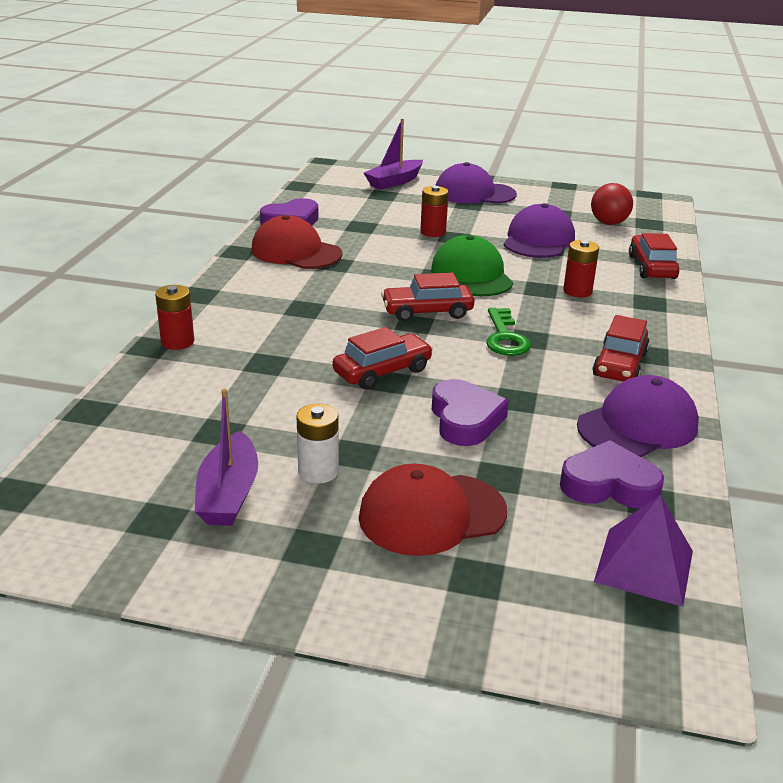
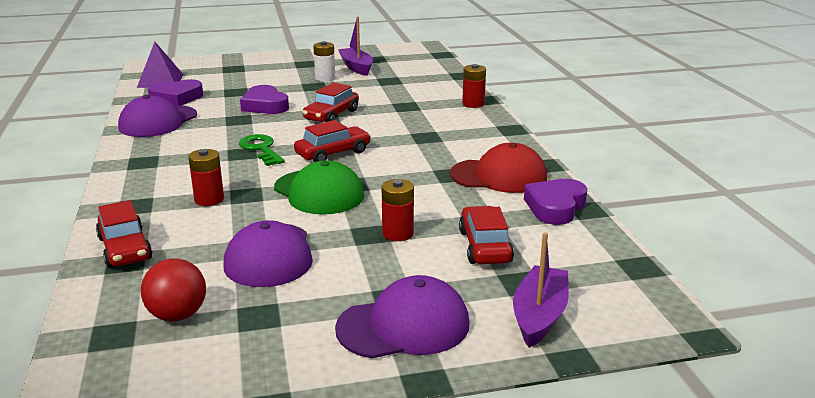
camera: 155 degrees right, 5 degrees down
(432, 514) = (261, 77): red cap -> none
(620, 364) = (168, 150): red car -> red car (484, 246)

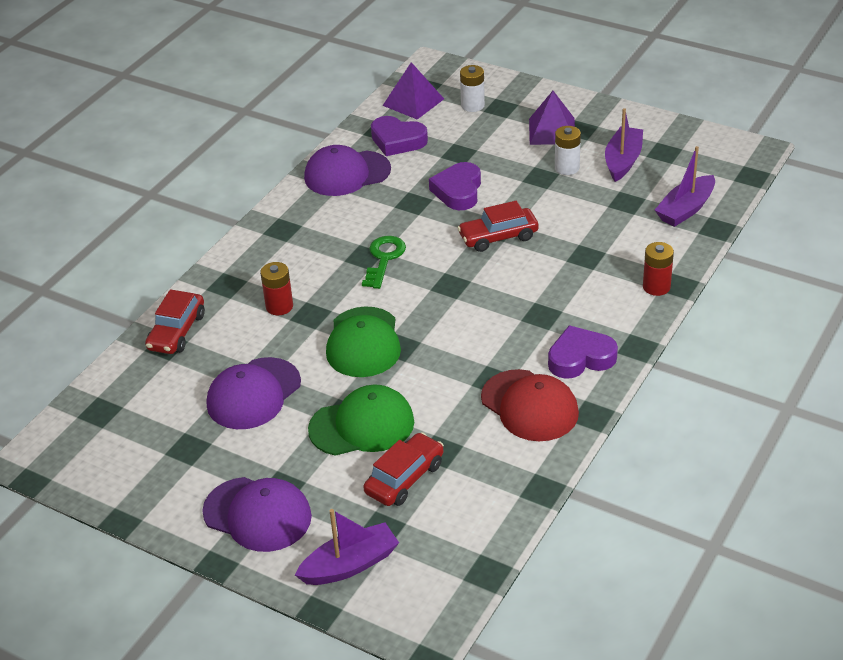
camera: 45 degrees right, 15 degrees up
(177, 315) = (146, 417): red ball -> none
(210, 72) = (472, 105): none -> white battery
(287, 68) = (552, 131): none -> purple pyramid
(333, 153) = (433, 296): red car -> none
(398, 234) = (362, 425): red battery -> green cap
(430, 73) = (686, 209): none -> purple boat
(555, 207) = (521, 471): purple heart -> purple heart (580, 358)

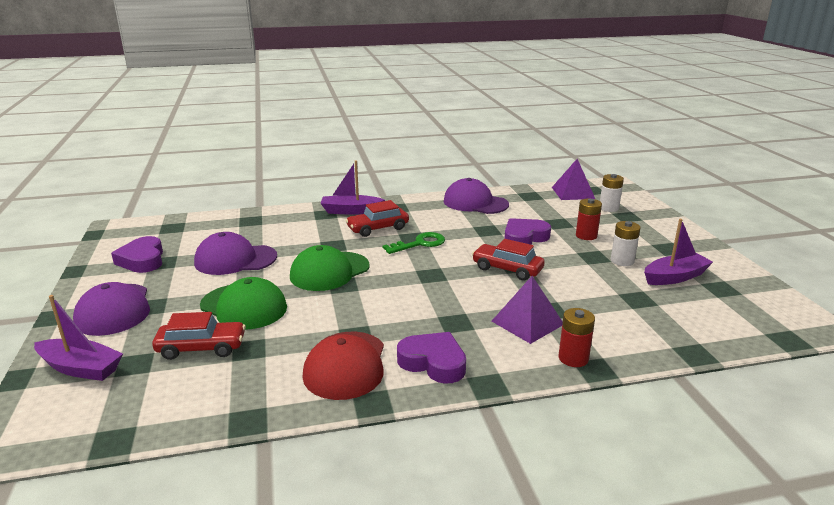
camera: 45 degrees right, 15 degrees down
(177, 332) = (266, 218): red car -> red car (378, 228)
(279, 306) = (327, 234): red battery -> red battery (586, 236)
(397, 141) = (531, 203): purple heart -> purple heart (142, 260)
(552, 131) = (644, 240): purple pyramid -> purple pyramid (527, 322)
(686, 209) = (684, 328): purple boat -> purple boat (351, 211)

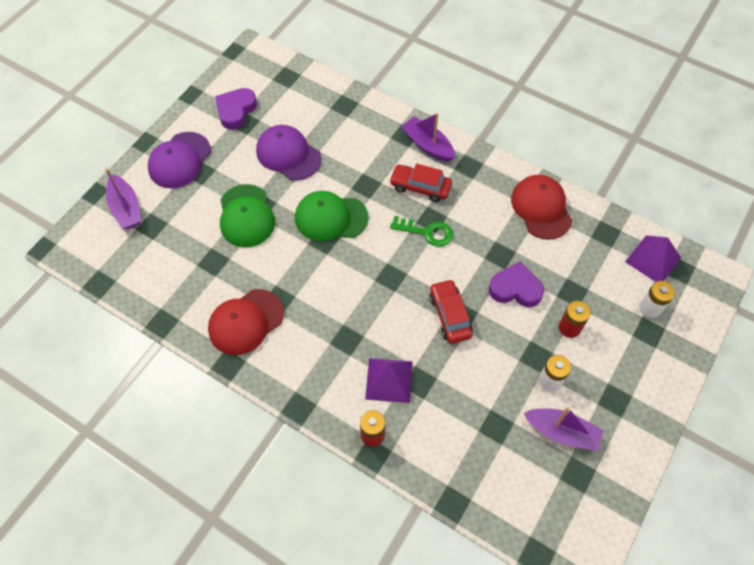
camera: 45 degrees right, 35 degrees up
(201, 348) = (192, 240): red car -> none
(433, 362) = (292, 363): purple heart -> none
(475, 203) = (541, 208): purple cap -> red cap

